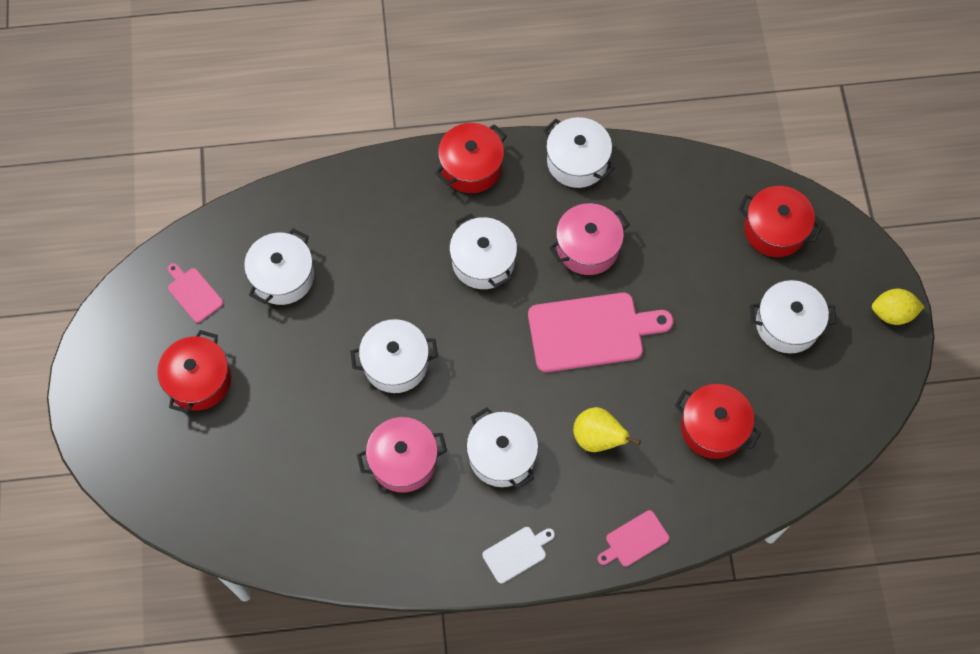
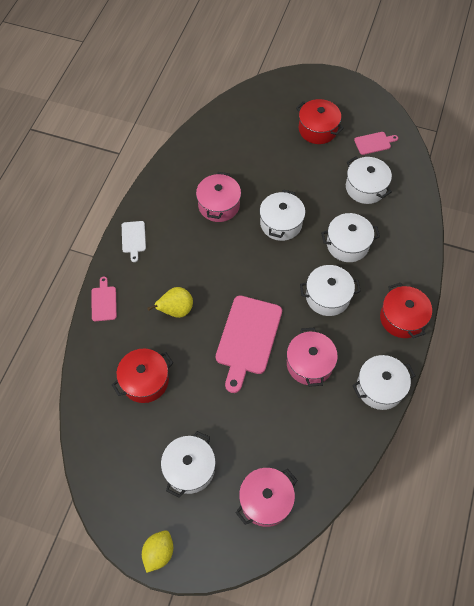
camera: 115 degrees right, 5 degrees down
(502, 455) = (194, 254): white pot -> white pot (347, 244)
(774, 230) = (265, 500): red pot -> pink pot

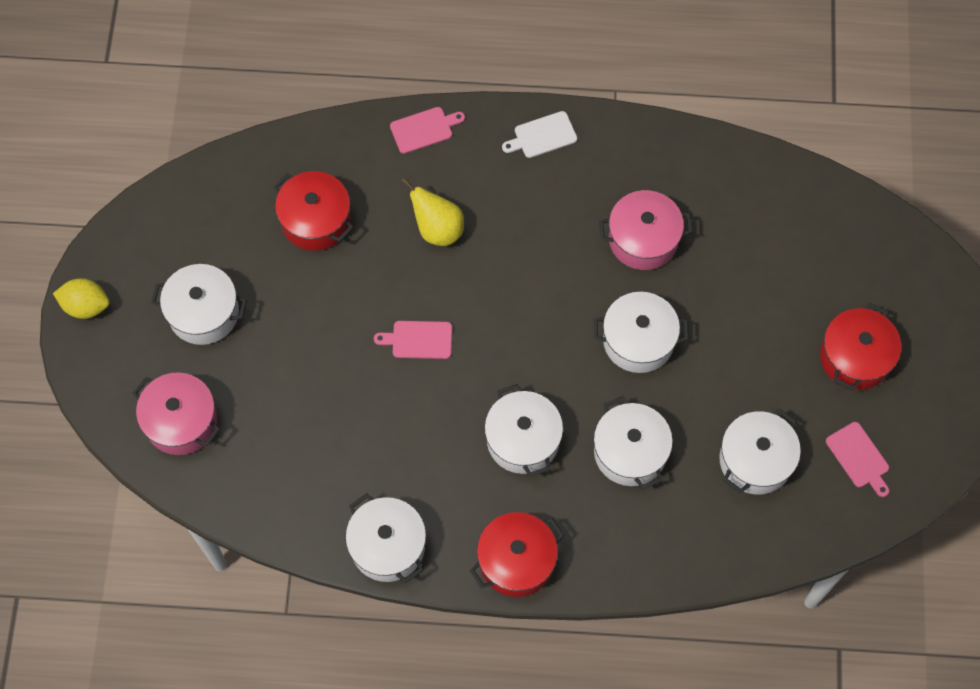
camera: 75 degrees right, 5 degrees up
(247, 338) = (418, 340): pink cutting board -> pink cutting board, size x0.49
(309, 364) = (400, 436): pink pot -> none

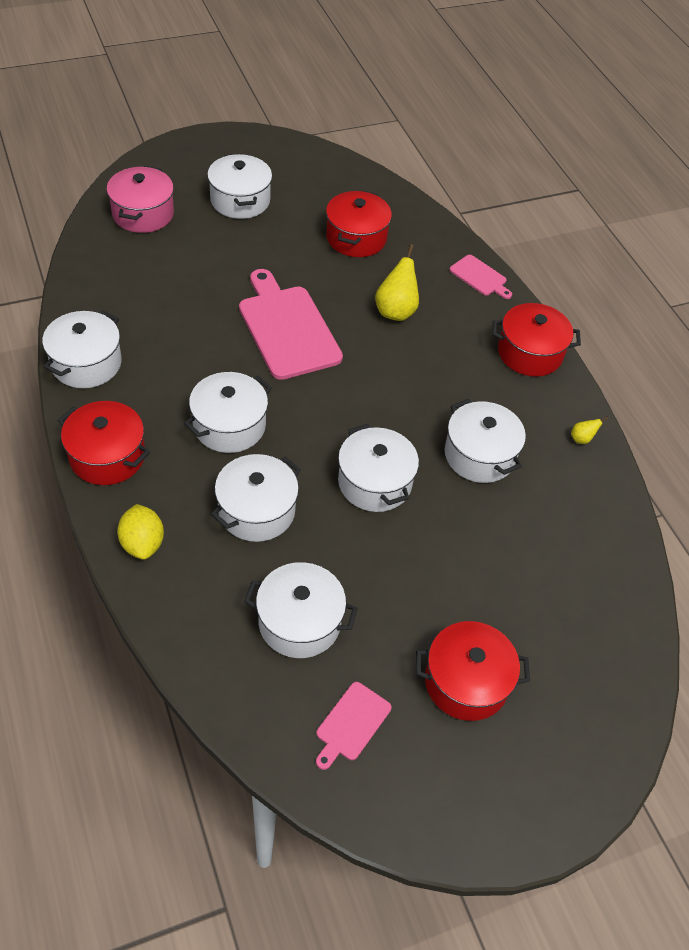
camera: 60 degrees right, 15 degrees down
(86, 306) = (212, 142): yellow lemon -> yellow lemon (142, 543)
(418, 340) = (287, 328): pink cutting board -> pink cutting board, size x2.04
(542, 136) = (530, 353): white cutting board -> red pot
(643, 239) = (479, 455): pink pot -> white pot
(659, 146) = (581, 439): none -> yellow pear

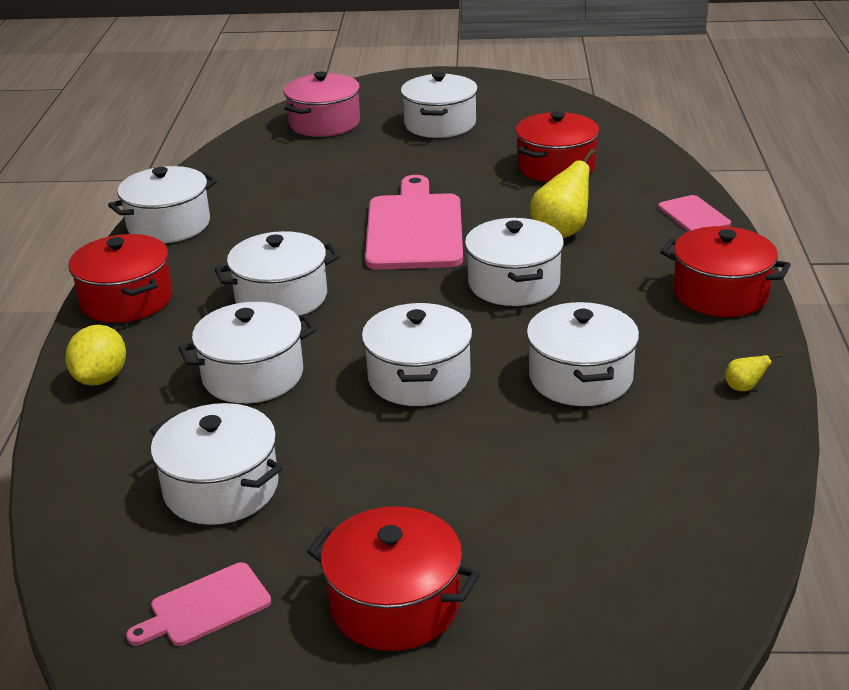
camera: 30 degrees right, 20 degrees down
(390, 373) = (513, 283): none -> white pot

